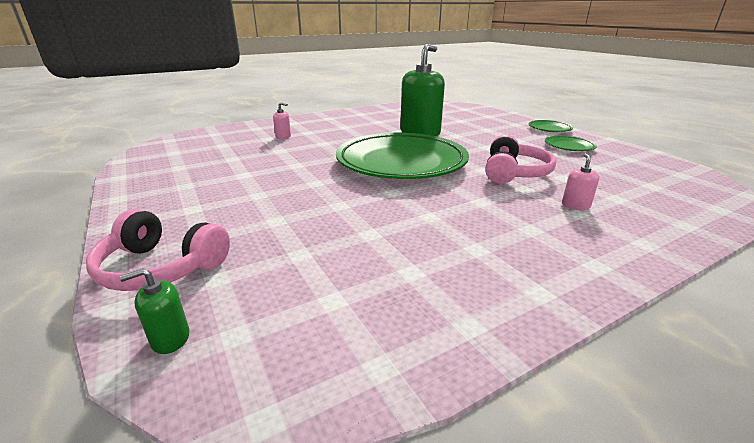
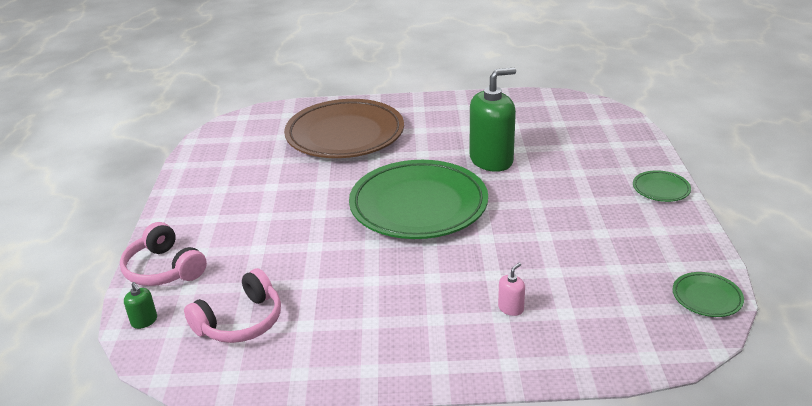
camera: 30 degrees right, 5 degrees up
(170, 338) = (144, 321): green soap dispenser -> green soap dispenser turned 135 degrees counterclockwise
(283, 137) = (345, 135): pink soap dispenser -> brown plate
(514, 172) = (512, 251): pink headphones -> pink headphones (240, 321)
(569, 146) = (634, 227): green plate -> green plate (706, 298)

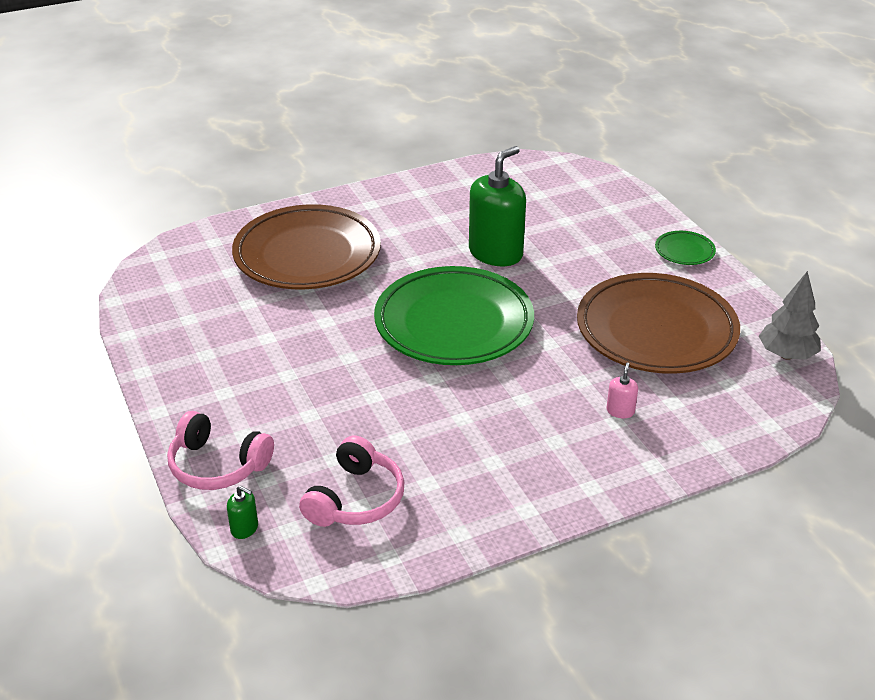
camera: 25 degrees left, 5 degrees up
(590, 249) = (656, 331): none -> brown plate
(706, 298) = (786, 355): green plate -> grey tree

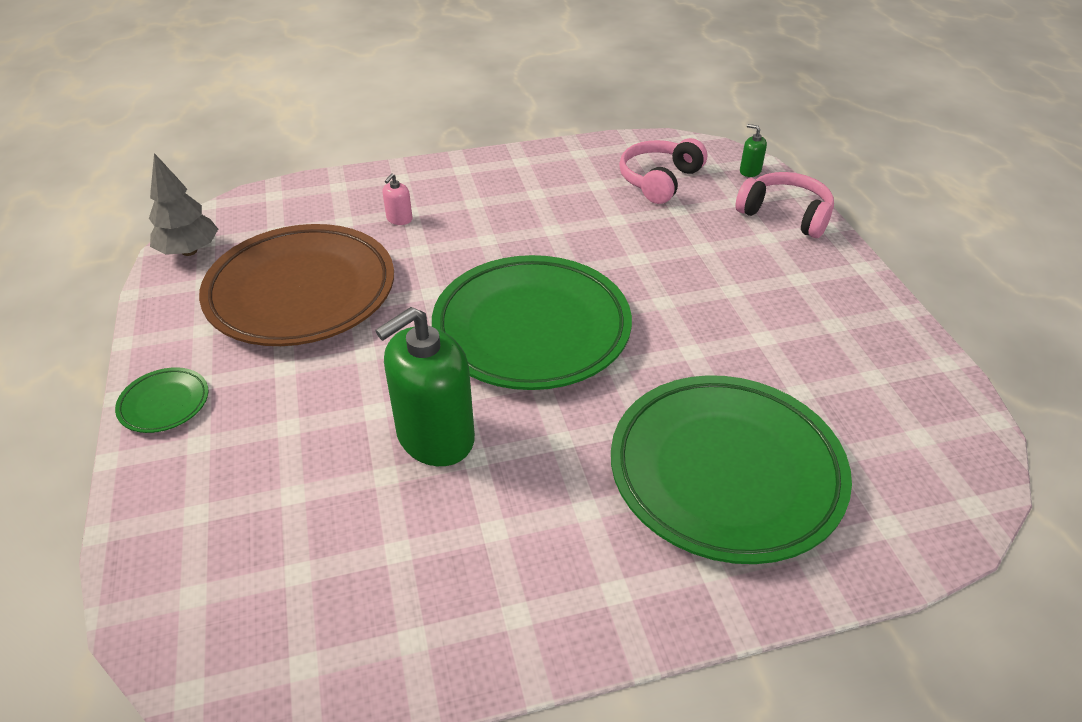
camera: 170 degrees left, 5 degrees up
(307, 255) = (726, 473): brown plate -> green plate

